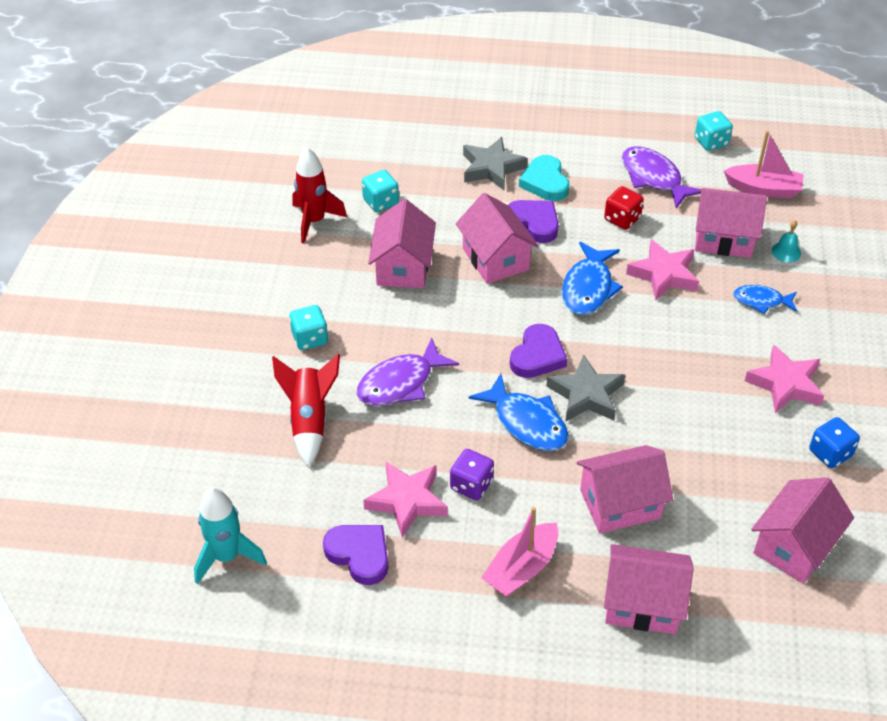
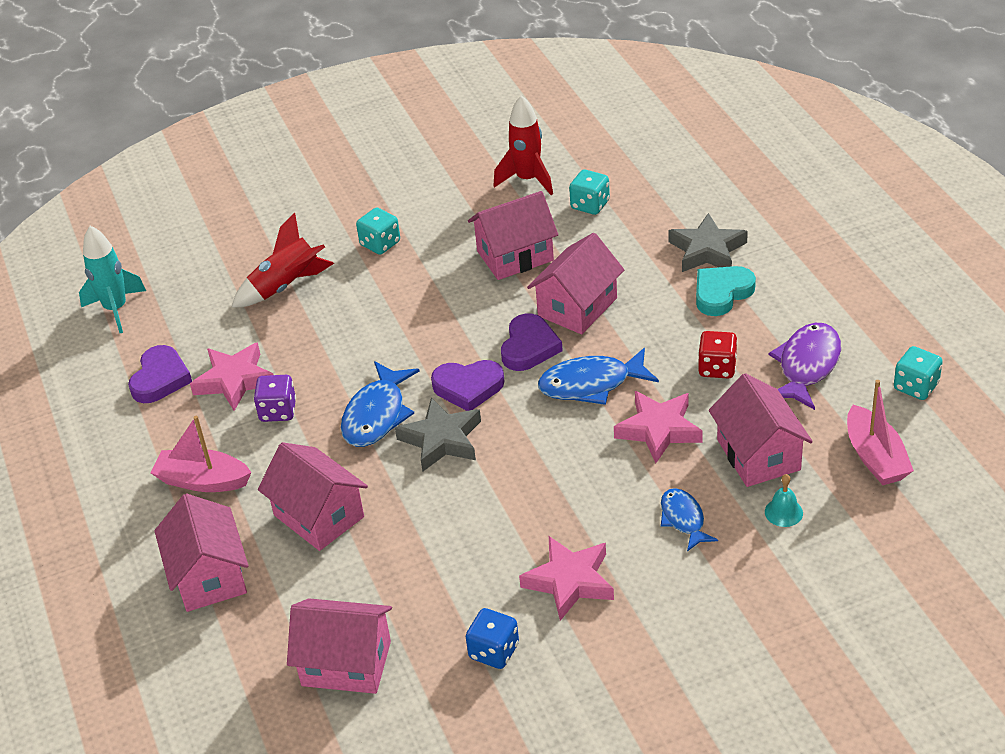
camera: 65 degrees right, 5 degrees down
(400, 383) = (367, 318): purple fish -> none
(534, 223) = (652, 310): purple heart -> purple heart (529, 347)

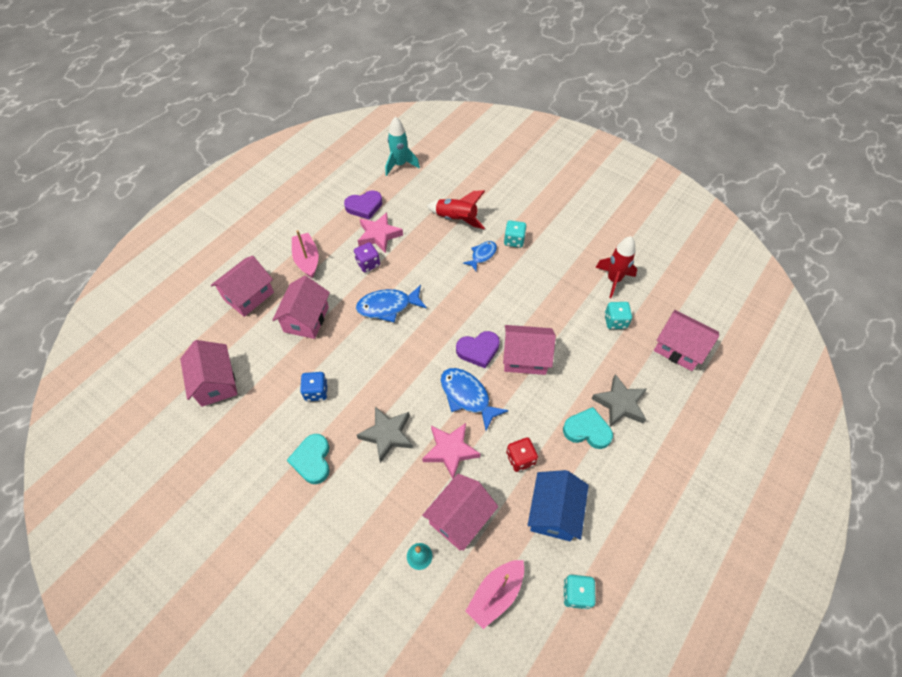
camera: 55 degrees right, 15 degrees up
(441, 440) = (385, 345): grey star -> grey star (387, 435)
(468, 387) = (430, 337): purple heart -> none
(494, 651) = (248, 447): blue dice -> blue dice (316, 391)
(515, 256) = (546, 306): pink house -> pink house (679, 348)
(569, 581) = (312, 460): pink star -> turquoise heart
(683, 519) = (386, 499): blue fish -> blue fish (482, 255)
(807, 366) = (554, 512): purple fish -> blue house

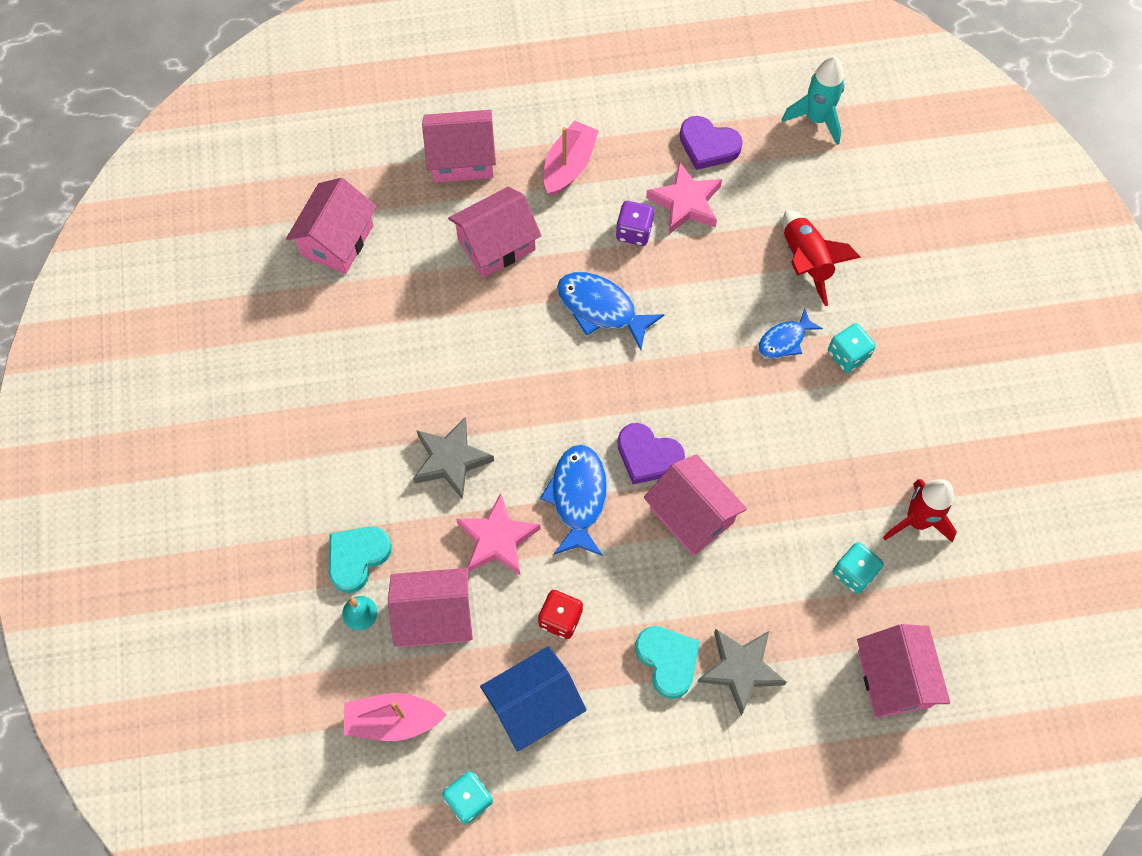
camera: 45 degrees right, 10 degrees up
(312, 460) = (352, 417): turquoise heart -> turquoise heart (357, 558)
(316, 391) = (426, 343): blue dice -> none
(482, 255) = (784, 340): blue fish -> blue fish turned 150 degrees clockwise

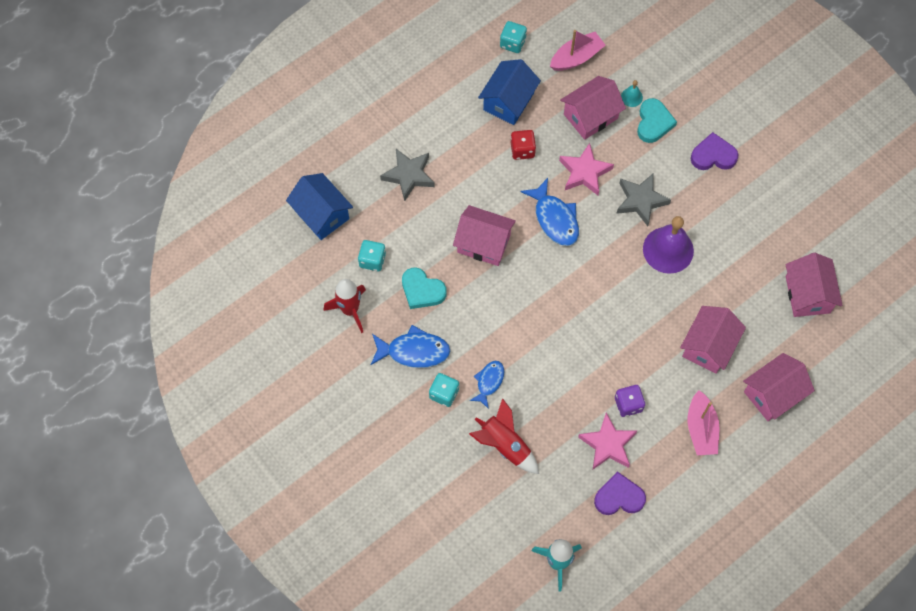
camera: 150 degrees right, 0 degrees up
(462, 379) = (668, 250): none -> purple bell
(601, 308) = (615, 340): blue fish -> blue fish (414, 351)
(648, 456) = (529, 264): purple heart -> purple heart (713, 155)
(668, 661) = (451, 159): turquoise heart -> turquoise heart (422, 290)
(894, 678) = (321, 214): pink house -> blue house

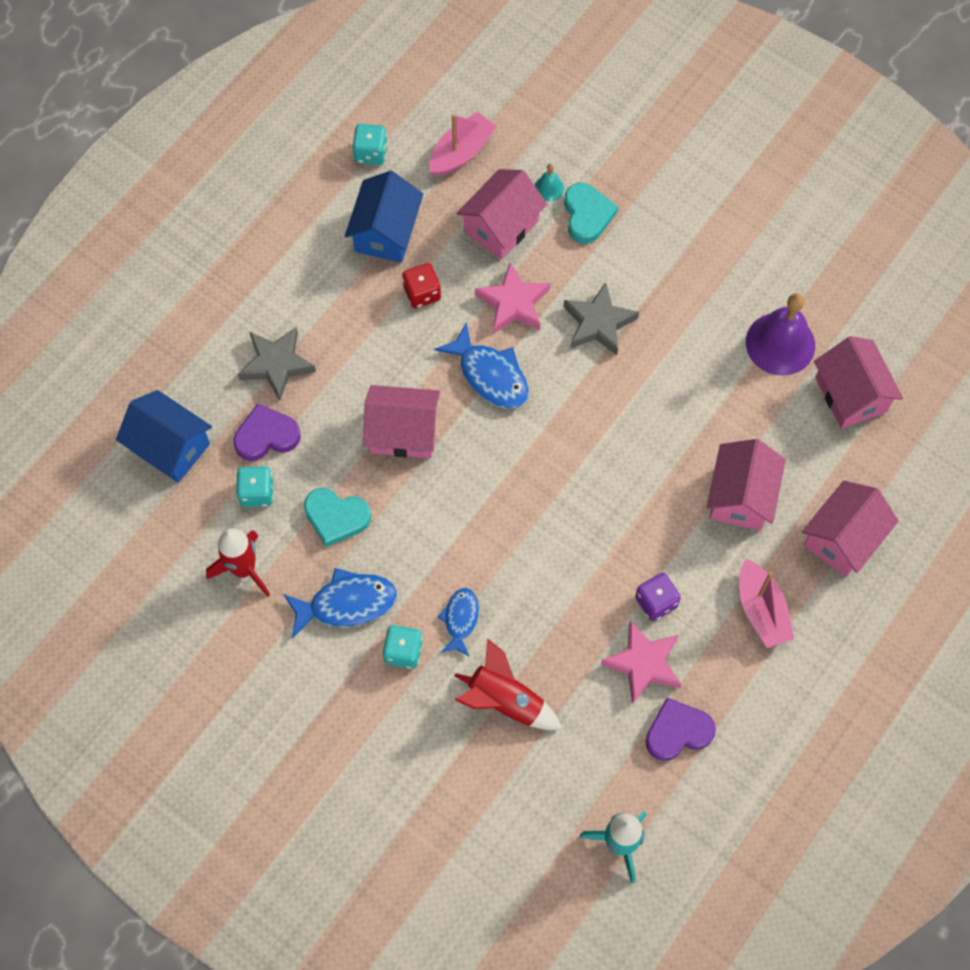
camera: 15 degrees left, 0 degrees up
(668, 250) = (652, 380): purple bell -> purple bell (780, 343)
(713, 155) = (677, 240): purple heart -> purple heart (266, 436)

